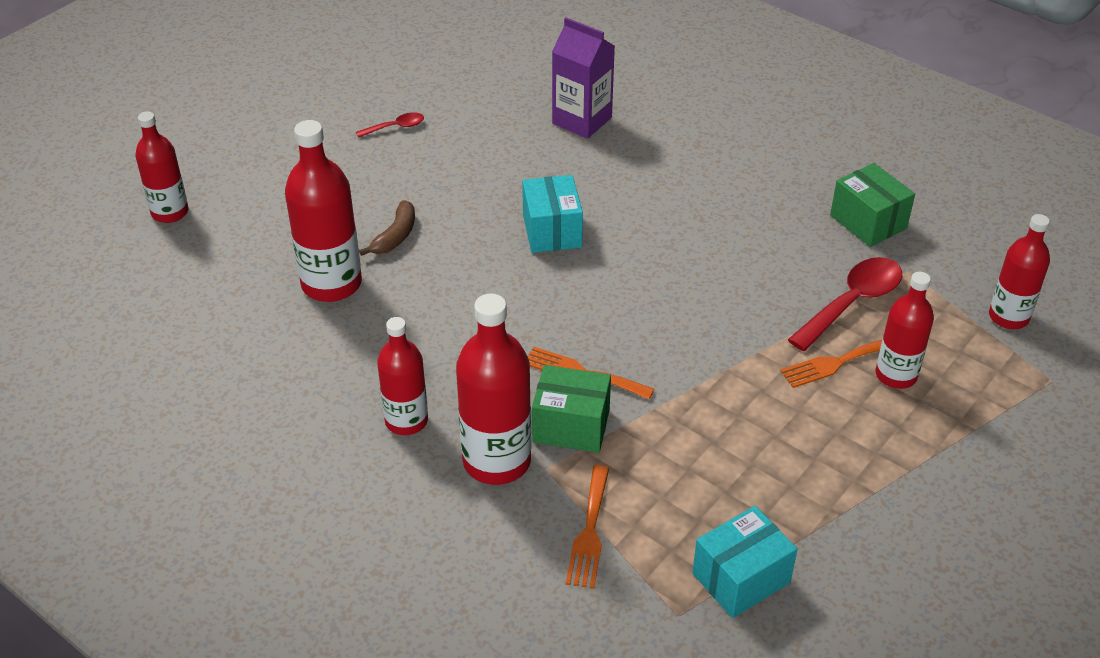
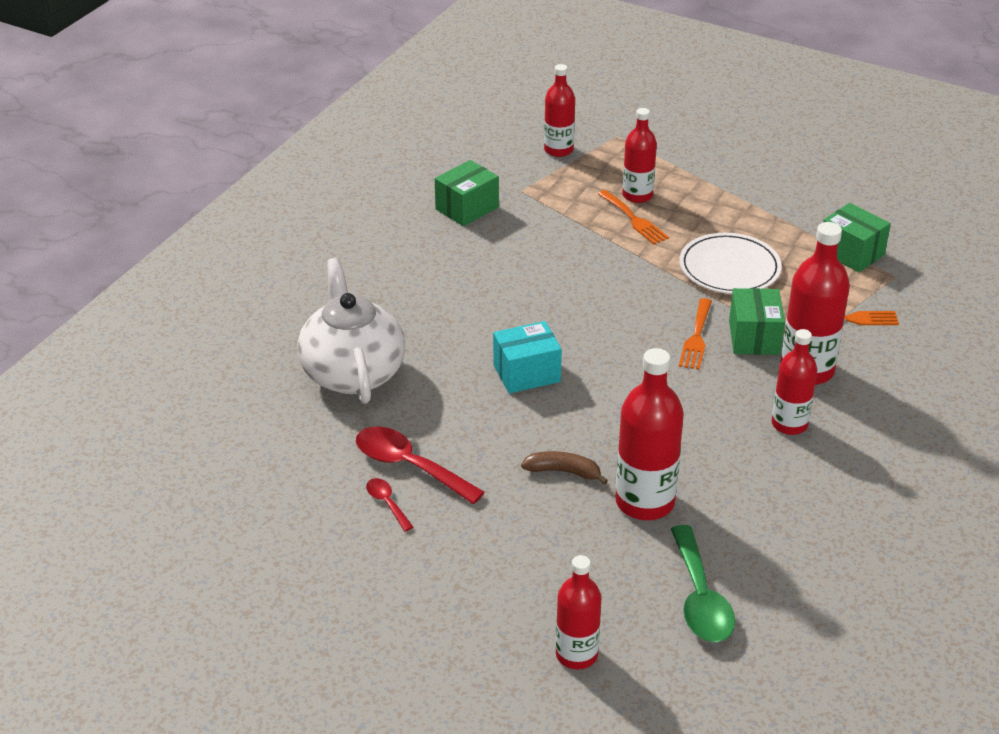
camera: 100 degrees left, 5 degrees down
(192, 298) = (700, 598): none -> green spoon
(582, 120) = (353, 373): purple carton -> white teapot
(719, 434) = (729, 268): none -> white plate
(741, 578) = (851, 253): turquoise box -> green box
(852, 303) = (567, 214): red spoon -> red spoon (409, 466)

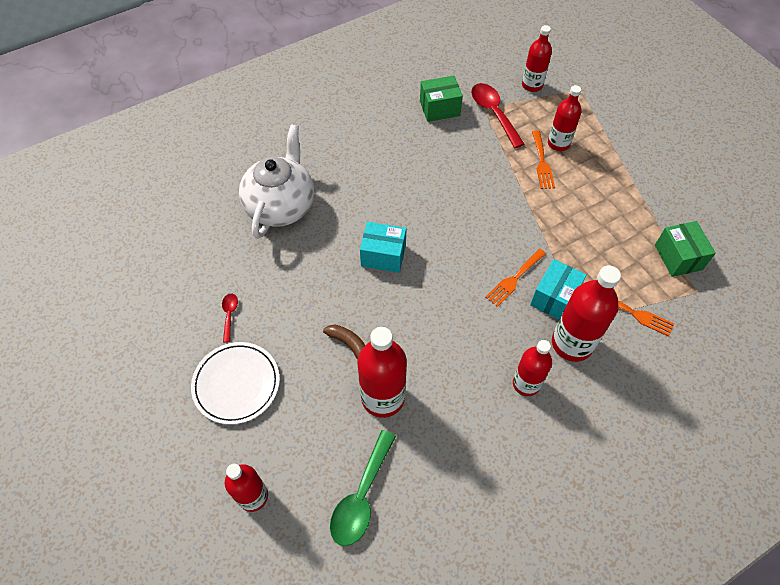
camera: 30 degrees right, 20 degrees up
(409, 466) = (262, 293): red spoon -> red spoon (493, 113)
(729, 268) = (579, 231): white plate -> white plate (236, 384)
(754, 337) = (554, 298): green box -> turquoise box

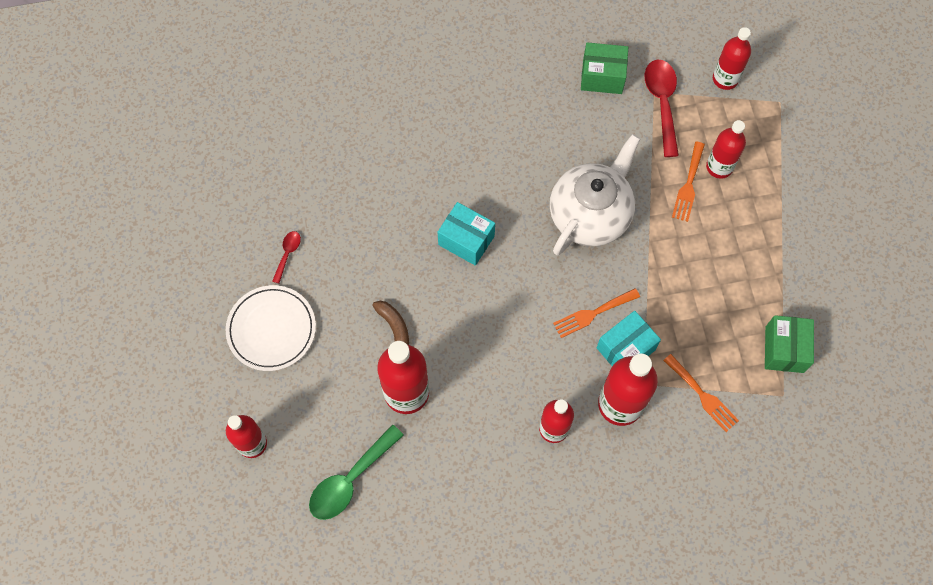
camera: 20 degrees right, 10 degrees up
(281, 206) = (380, 145): white teapot -> white teapot (590, 214)

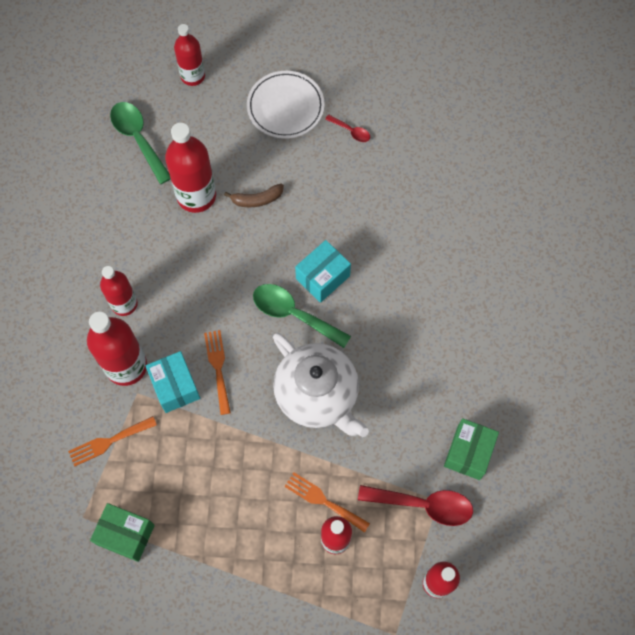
camera: 105 degrees right, 0 degrees up
(514, 257) = (293, 314): none -> green spoon

